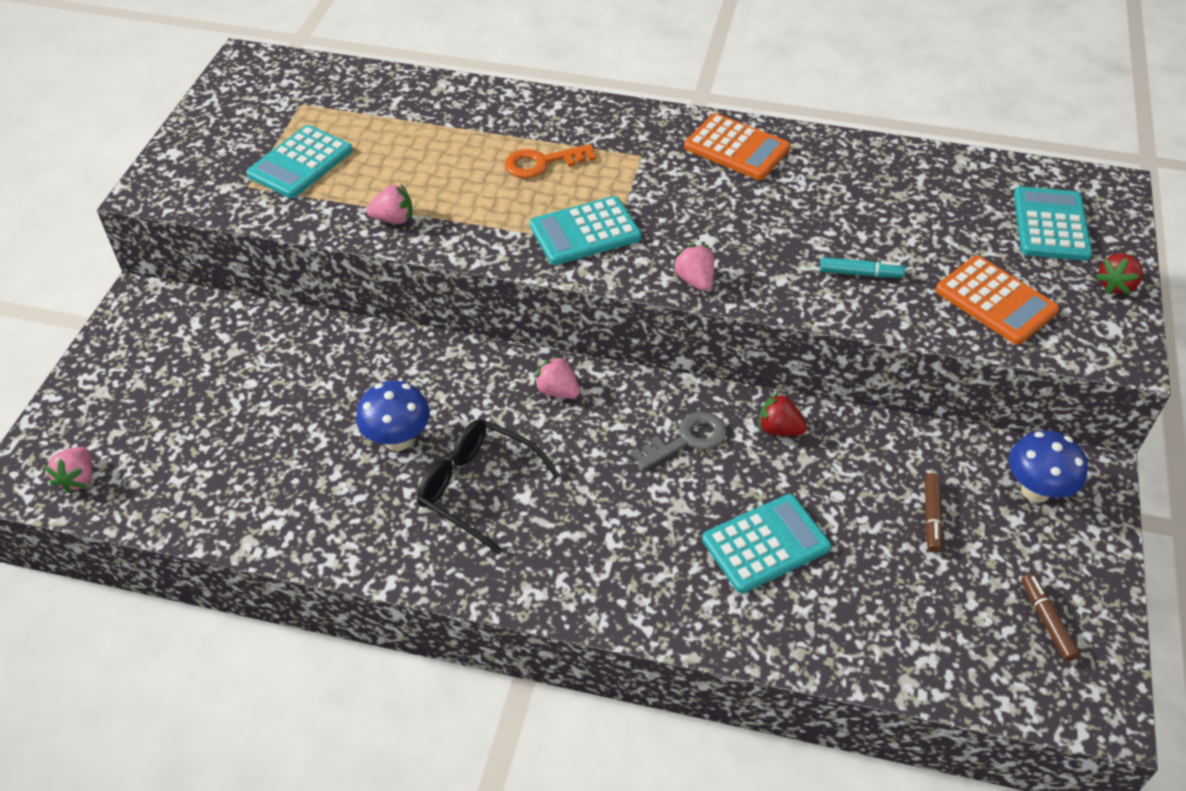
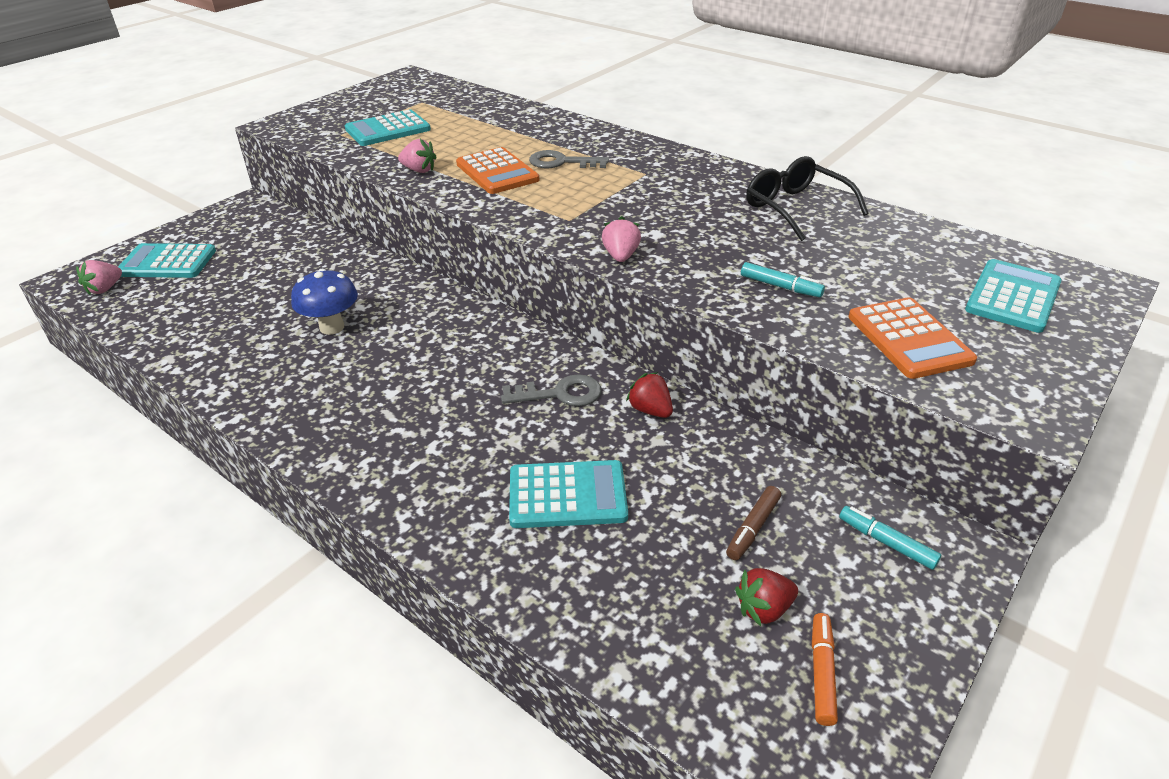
camera: 25 degrees right, 10 degrees down
(477, 488) = (360, 375): black glasses -> black glasses (795, 208)
(542, 163) = (562, 162): orange key -> grey key
(557, 391) = (481, 330): pink strawberry -> none
(585, 232) = (556, 207): turquoise calculator -> turquoise calculator (167, 262)
(736, 148) = (732, 184): orange calculator -> orange calculator (497, 172)
(1035, 491) = (886, 543): blue mushroom -> turquoise marker
(1046, 621) = (821, 673): brown marker -> orange marker
(1116, 285) = (1061, 359): red strawberry -> red strawberry (764, 609)

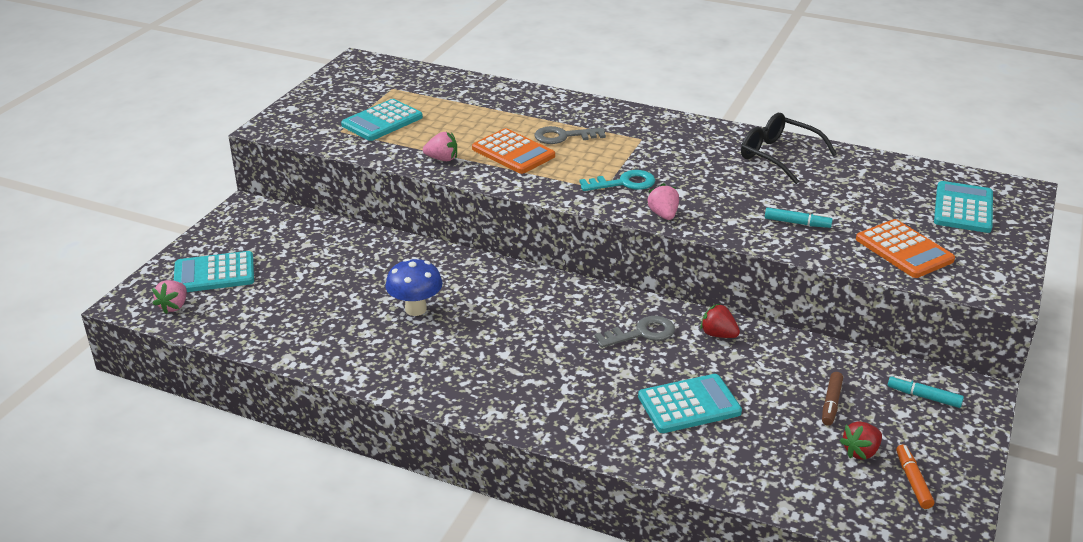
camera: 15 degrees left, 5 degrees down
(596, 216) = (623, 183): none -> turquoise key

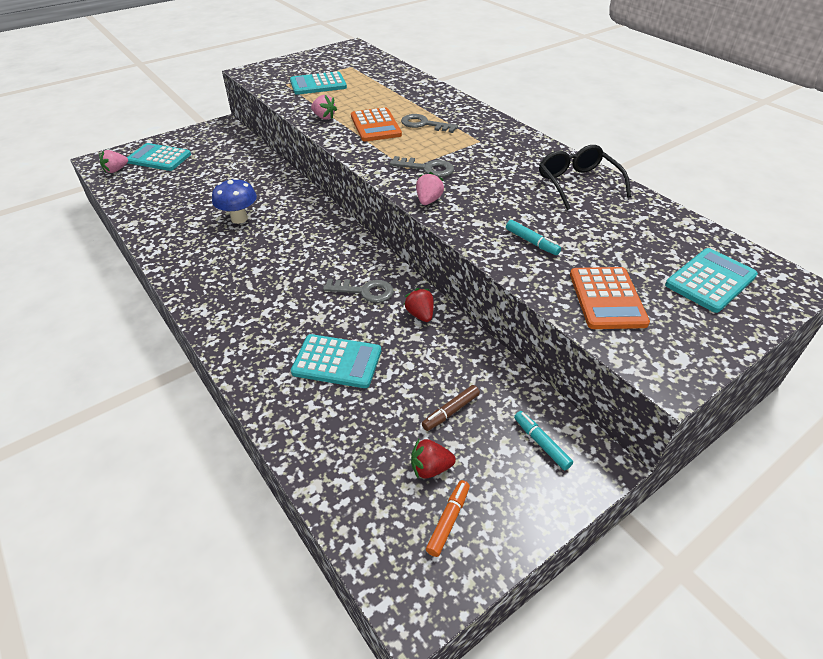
camera: 30 degrees right, 10 degrees up
(623, 183) = (427, 168): turquoise key -> grey key

